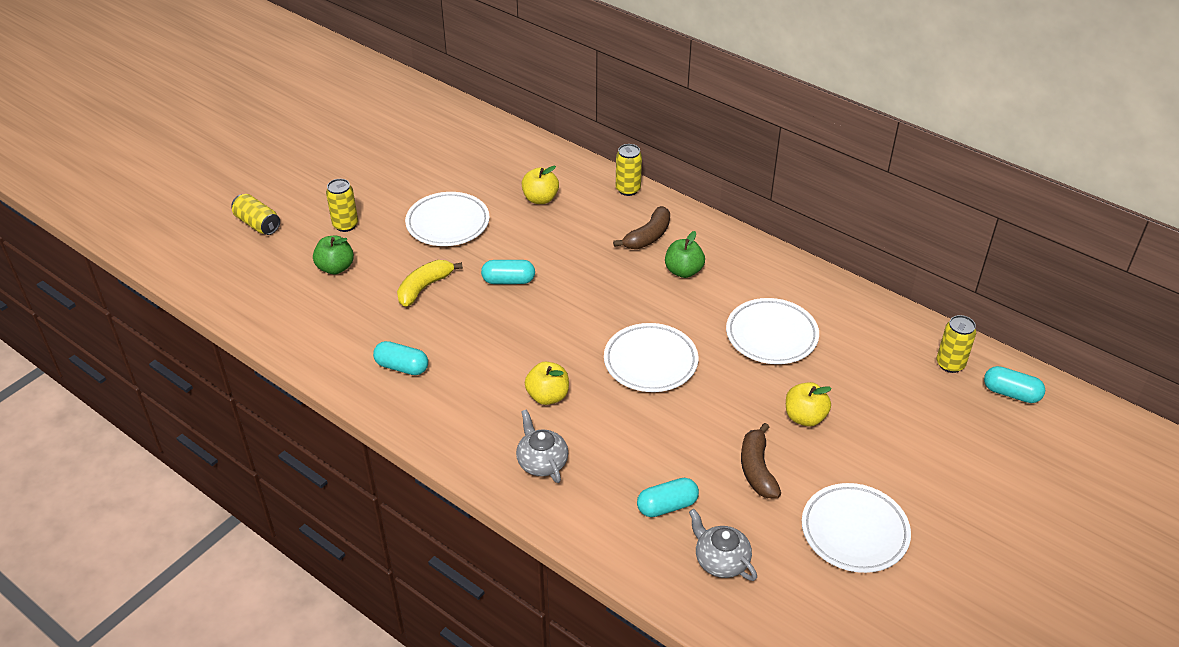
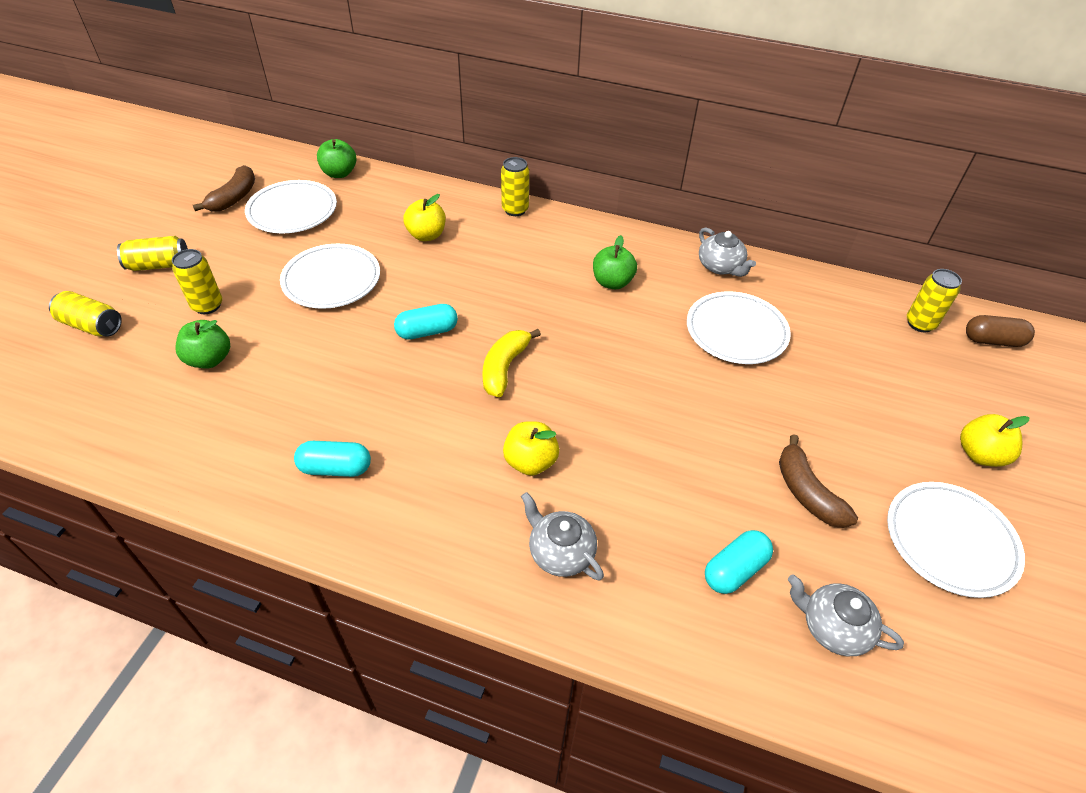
camera: 20 degrees left, 5 degrees up
(318, 184) = (159, 265): none -> yellow can
(424, 287) = (330, 360): yellow banana -> yellow banana (504, 368)
(487, 128) = (339, 173): none -> green apple
(648, 236) = (558, 253): brown banana -> brown banana (234, 198)
(650, 361) = (627, 391): white plate -> white plate (292, 211)
(790, 276) = (720, 267): none -> grey teapot
(805, 417) = (820, 416): yellow apple -> yellow apple (980, 454)
(1011, 393) = (992, 341): turquoise capsule -> brown capsule

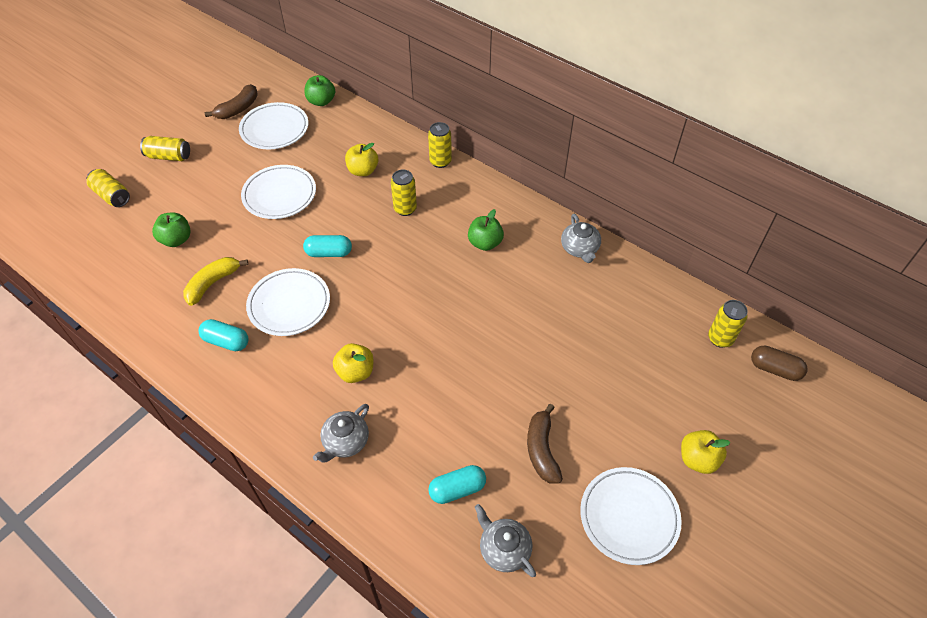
camera: 20 degrees right, 5 degrees up
(207, 305) = (189, 197): yellow can -> yellow can (405, 209)
(504, 368) = (370, 295): yellow banana -> yellow banana (212, 283)
(560, 552) = (345, 442): grey teapot -> grey teapot turned 120 degrees counterclockwise
(736, 332) = (560, 308): white plate -> white plate (289, 305)

